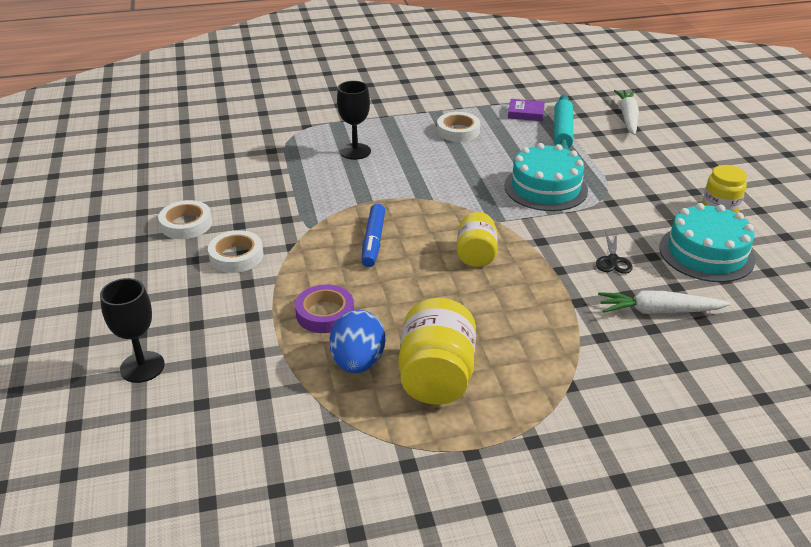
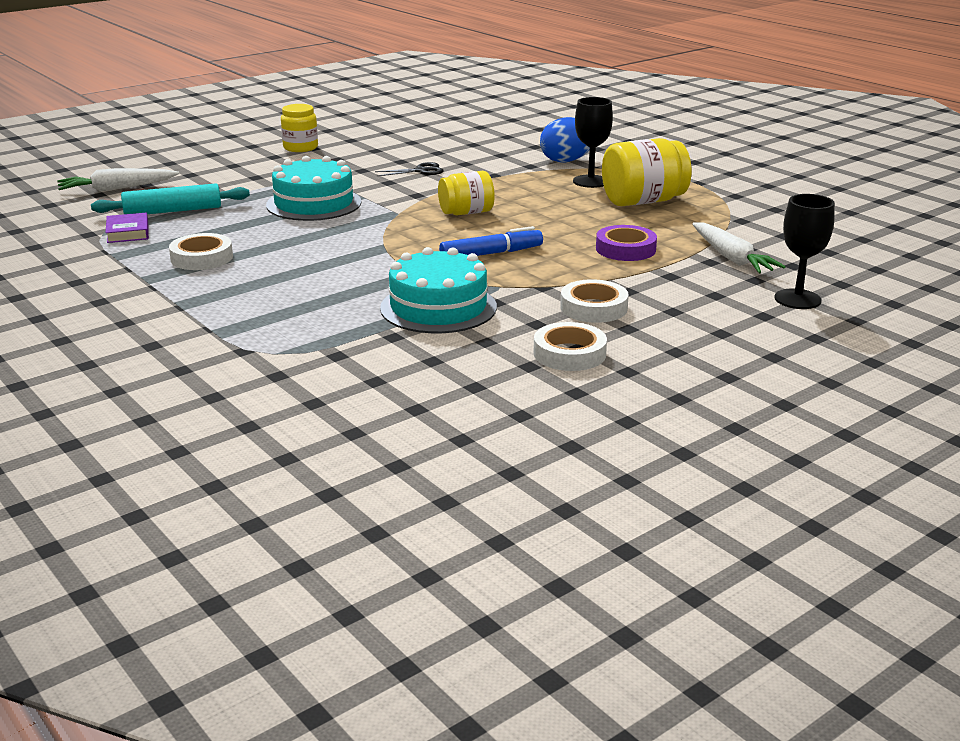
camera: 115 degrees left, 10 degrees down
(355, 151) = (300, 302): black goblet -> black goblet (590, 181)
(358, 362) = (666, 226): blue egg -> blue egg (566, 161)
(659, 311) = (476, 154): white carrot -> white carrot (731, 258)
(706, 253) = (379, 147): turquoise cake -> turquoise cake (438, 307)

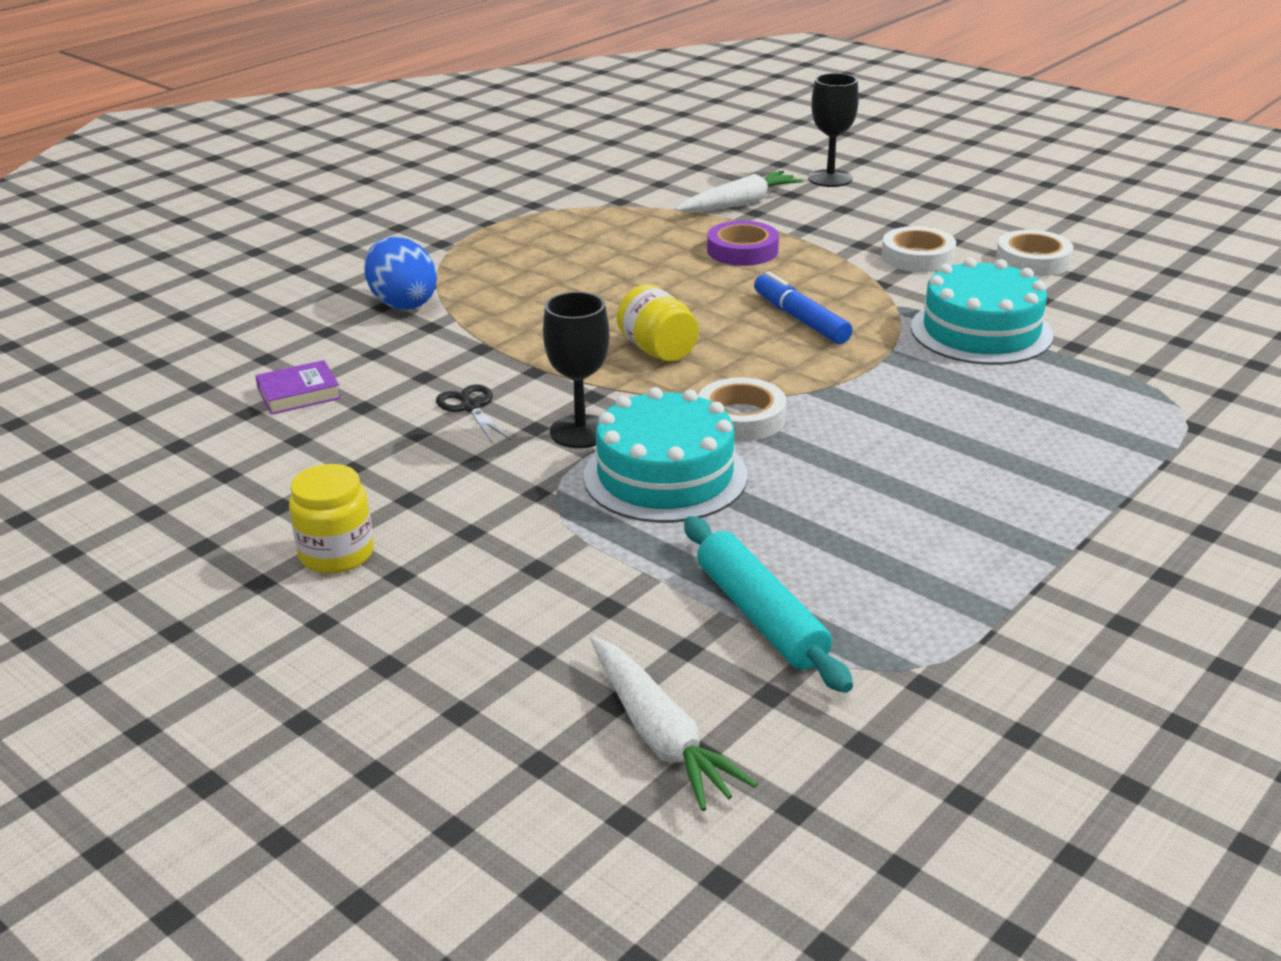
camera: 100 degrees left, 5 degrees up
(128, 232) = (891, 636): purple book -> purple book (299, 393)
(202, 258) = (950, 526): white tape -> white tape (741, 418)
(590, 181) = (498, 282): black goblet -> black goblet (580, 432)
(643, 201) = (571, 249): yellow jar -> none

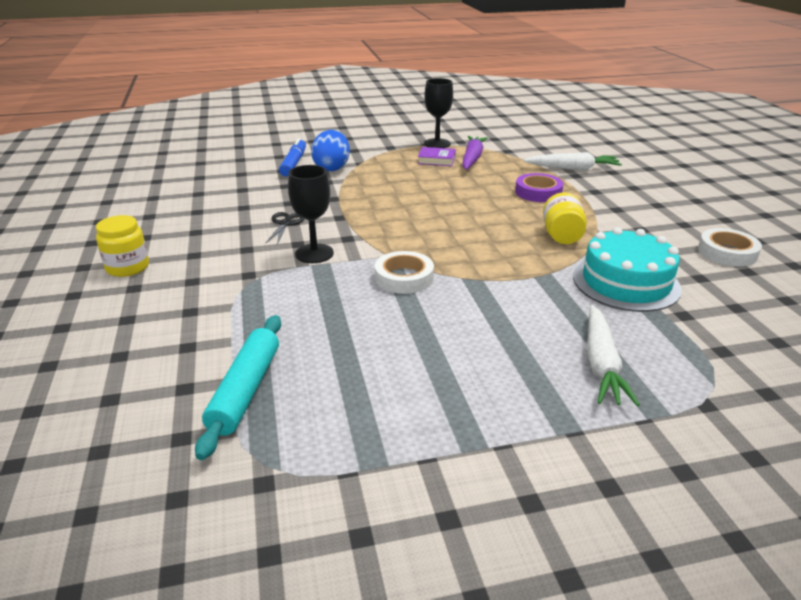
camera: 35 degrees right, 0 degrees up
(299, 393) = (228, 192): purple book -> purple book (436, 160)
(589, 227) = (472, 158): none -> purple carrot
(658, 350) = (415, 227): yellow jar -> yellow jar (562, 236)
(659, 735) = (98, 429): white carrot -> white carrot (601, 364)
(665, 476) = (318, 292): turquoise cake -> none
(800, 319) = (518, 237): blue marker -> blue marker (294, 163)
(830, 178) = (649, 170): black goblet -> black goblet (437, 143)
(917, 257) = (645, 226): white tape -> none

